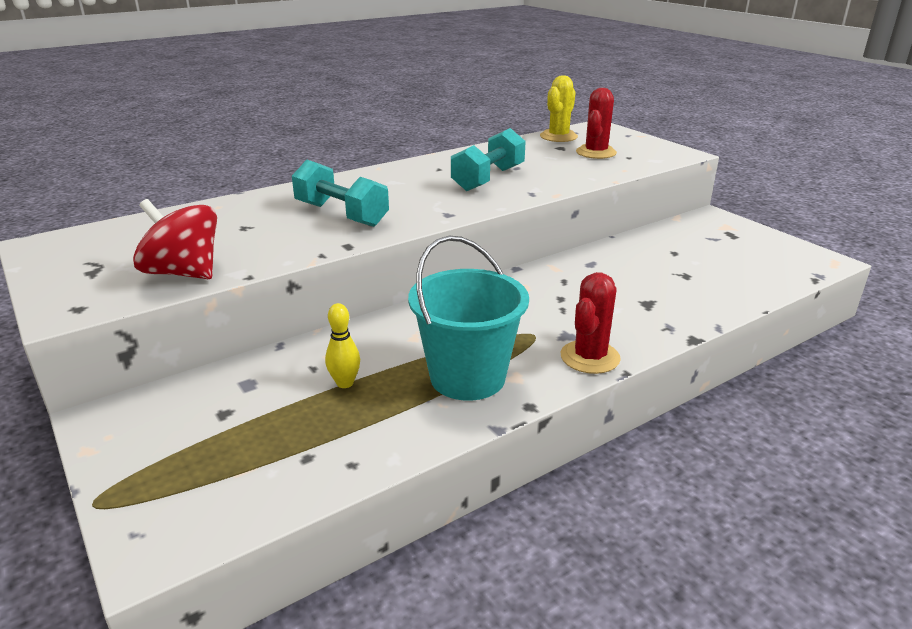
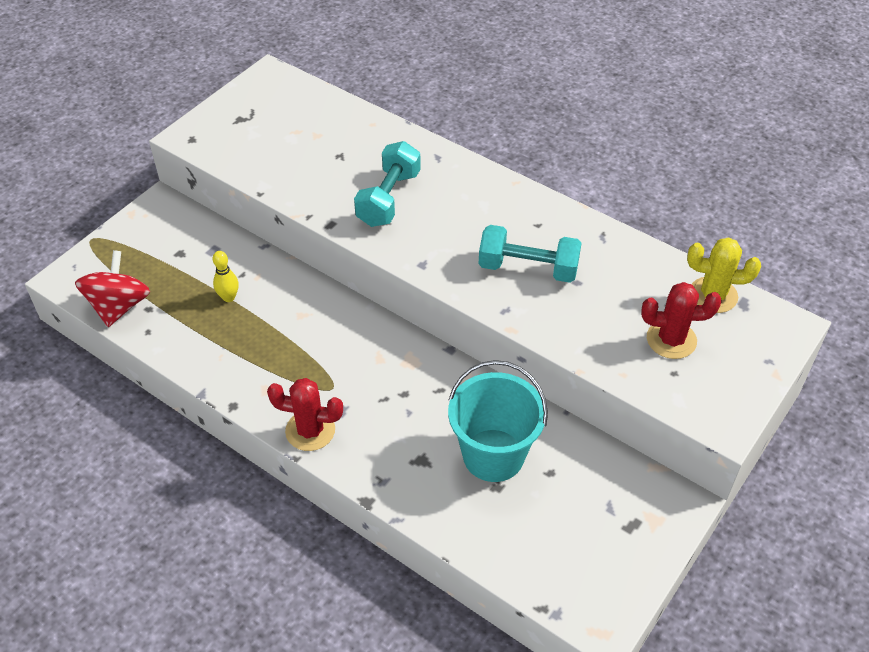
camera: 70 degrees right, 20 degrees up
(184, 273) = (253, 160): red spinning top -> red spinning top (119, 306)
(467, 377) = (257, 361): turquoise bucket -> turquoise bucket (493, 455)

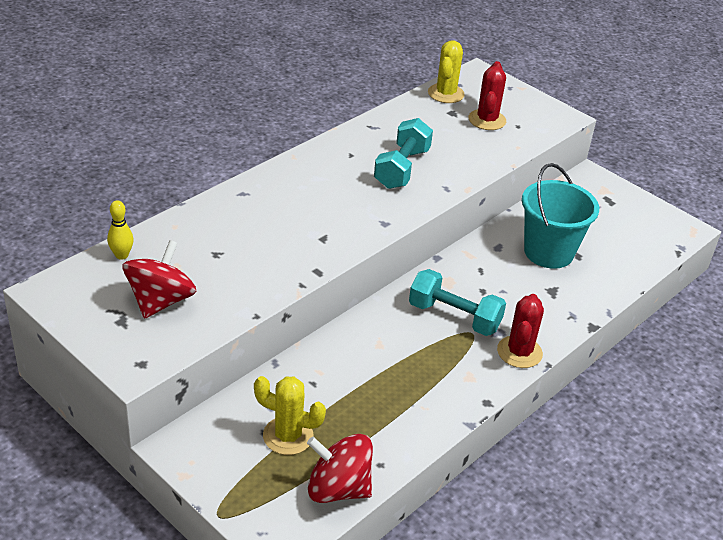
camera: 85 degrees left, 10 degrees down
(176, 266) = (288, 436): none -> yellow cactus
(229, 297) = (344, 395): yellow bowling pin -> yellow bowling pin (121, 255)
(268, 135) = (161, 301): none -> red spinning top
(389, 199) = (293, 230): turquoise dumbbell -> turquoise dumbbell (454, 317)

